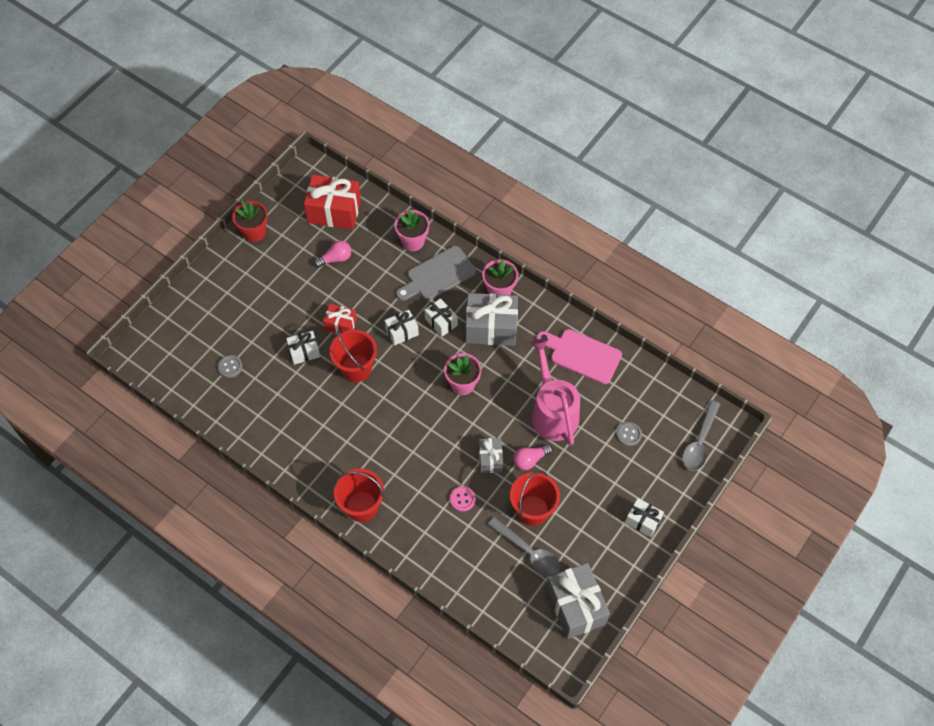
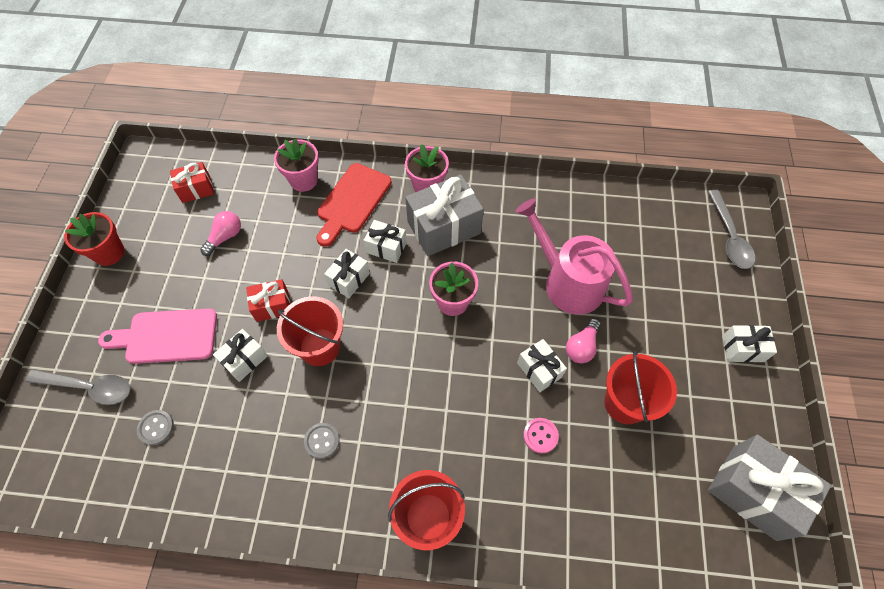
camera: 30 degrees left, 0 degrees up
(334, 212) = (196, 189): red gift -> red gift, size x0.55
(438, 275) = (352, 201): grey cutting board -> red cutting board
(490, 459) = (539, 370): grey gift -> white gift
(528, 552) = (656, 456): grey spoon -> grey spoon (89, 387)
(582, 355) = (555, 209): pink cutting board -> pink cutting board (167, 336)
(628, 434) = (658, 265): grey button -> grey button (322, 441)

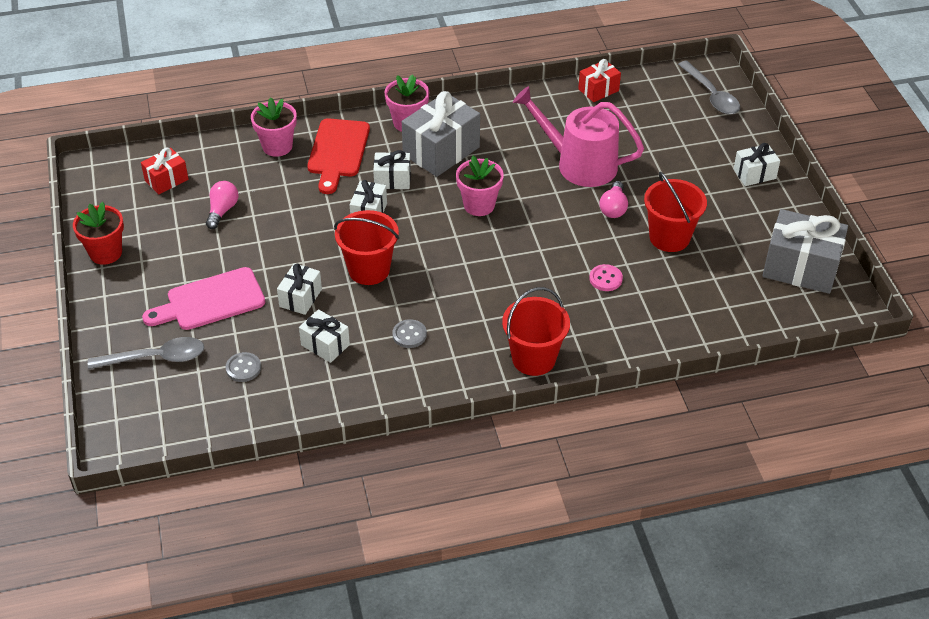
camera: 20 degrees left, 15 degrees down
(272, 306) = (304, 252): red gift -> red gift (598, 90)
(539, 370) = (583, 234): white gift -> white gift (325, 345)

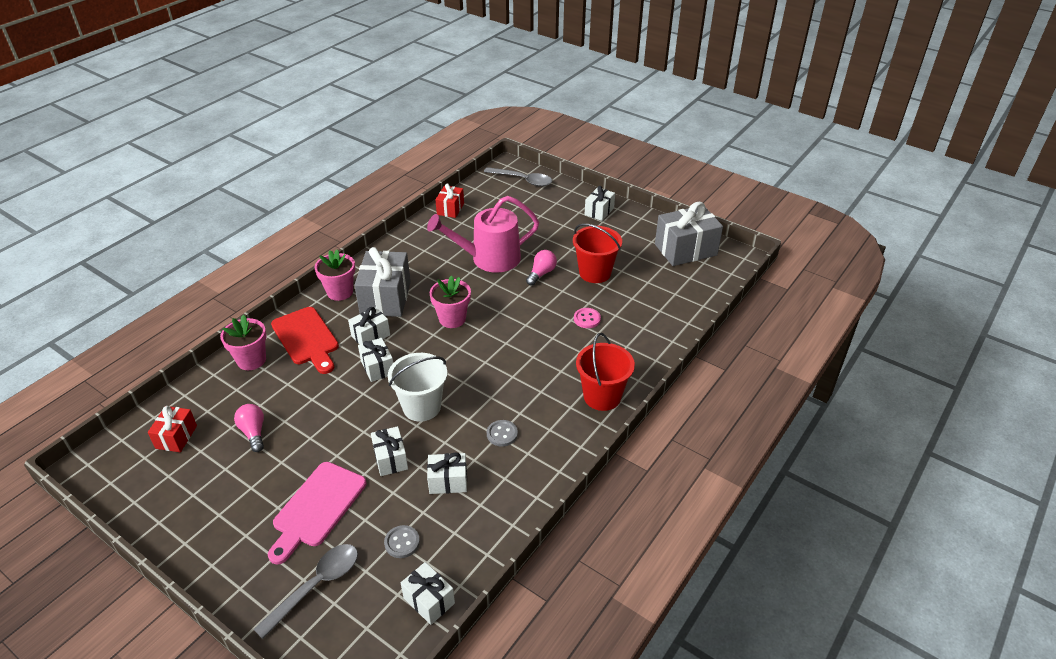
camera: 40 degrees left, 5 degrees down
(106, 253) = (176, 528): red flower pot -> none
(219, 423) = (429, 600): none -> white gift
(369, 270) = (421, 407): red bucket -> white bucket
(613, 208) = (541, 273): pink light bulb -> pink light bulb turned 120 degrees counterclockwise

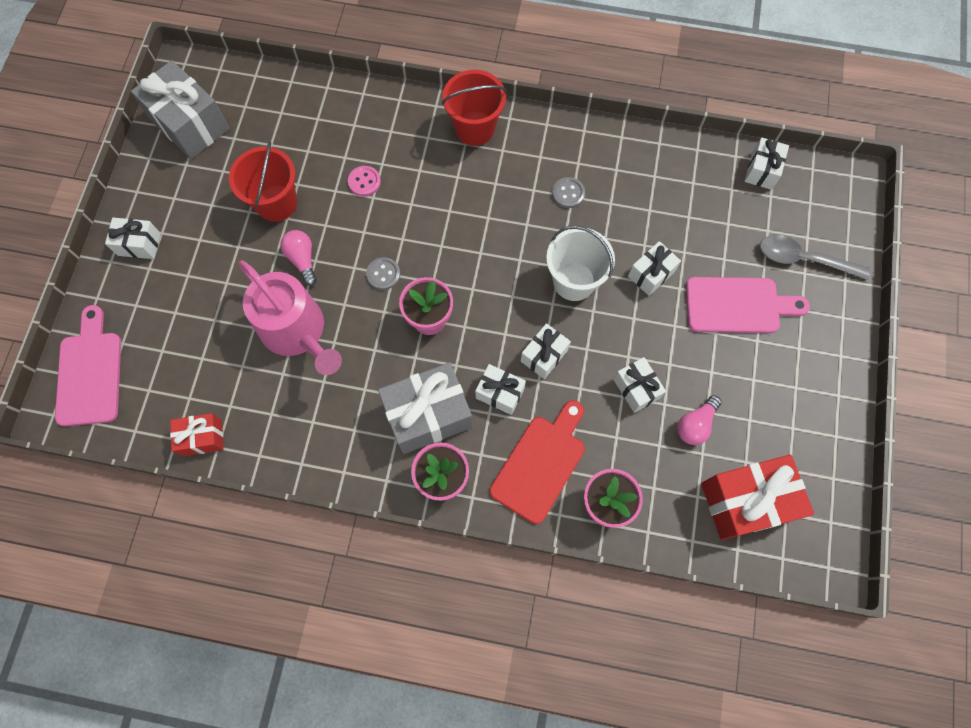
camera: 115 degrees left, 30 degrees up
(176, 437) = (746, 501): red gift -> red gift, size x1.82
(402, 542) = (726, 217): grey button -> grey button (383, 274)
(448, 481) = (646, 212): white gift -> white gift (636, 389)
(523, 180) = (90, 373): grey spoon -> pink cutting board
(541, 273) = (302, 259): pink light bulb -> pink light bulb turned 60 degrees clockwise

